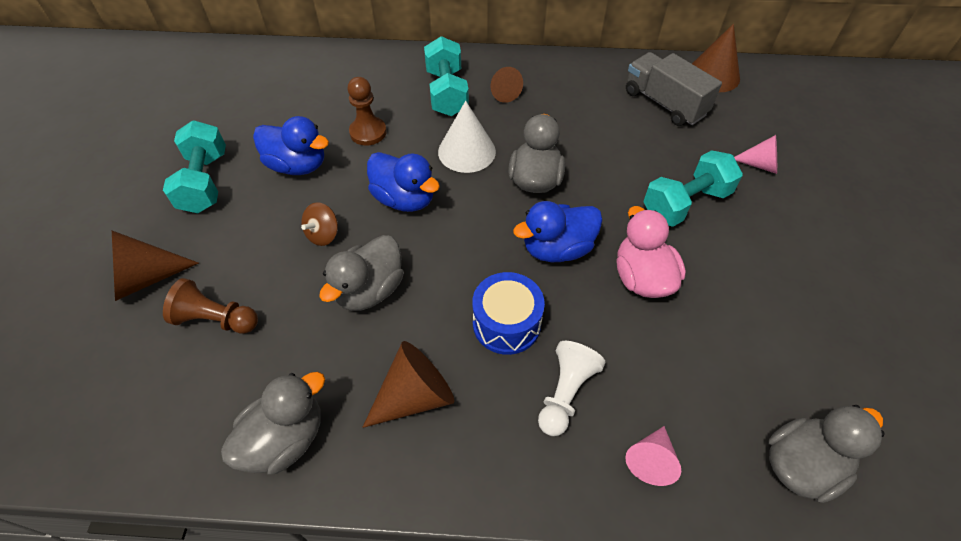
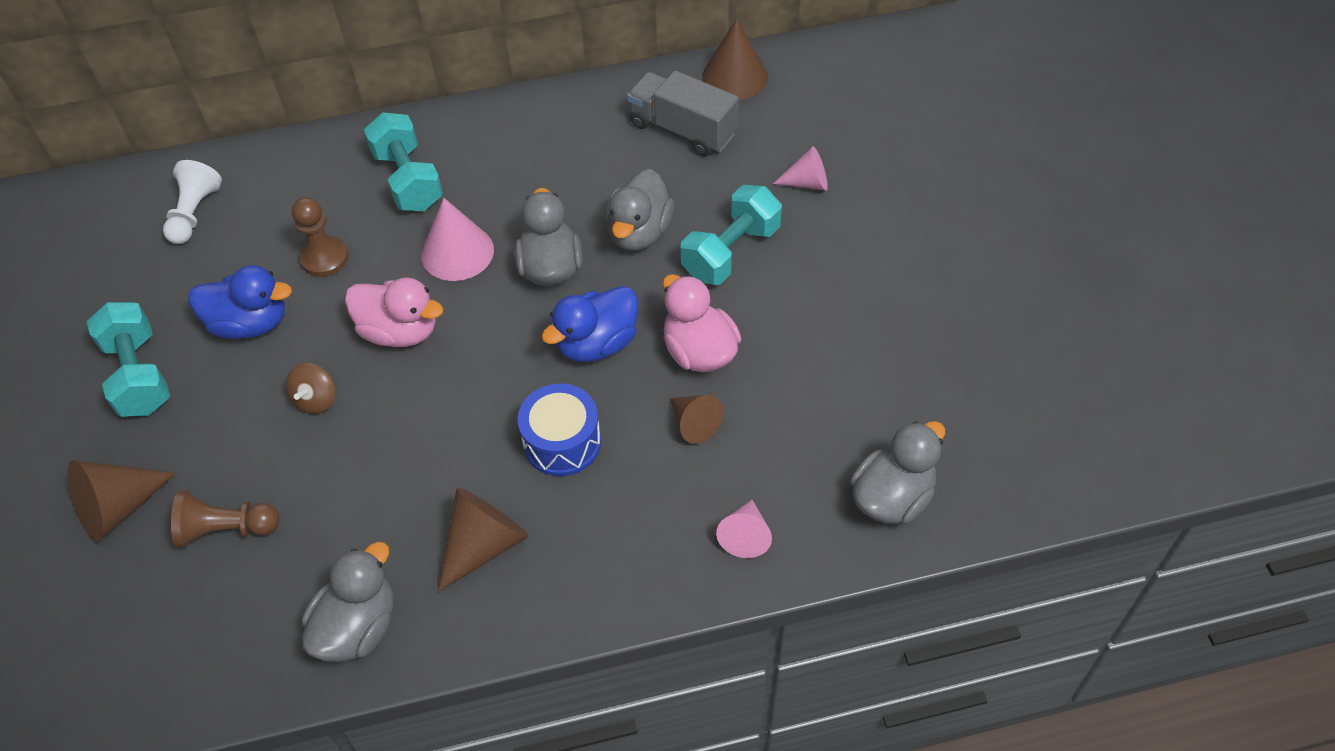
camera: 15 degrees left, 0 degrees up
(369, 290) = (395, 448): grey duck -> grey duck (639, 232)
(404, 199) = (400, 331): blue duck -> pink duck
(466, 151) = (457, 252): white cone -> pink cone
(503, 92) = (480, 162): brown cone -> brown cone (694, 424)
(565, 393) = (644, 496): white pawn -> white pawn (194, 213)

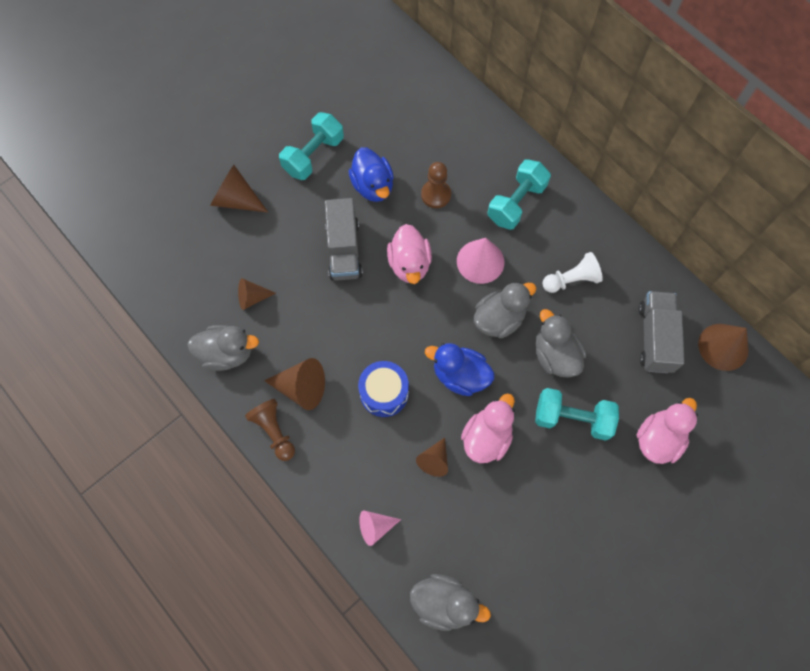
camera: 60 degrees right, 15 degrees up
(194, 213) = (427, 110): white pawn -> white pawn (571, 280)
(226, 529) = (249, 256): brown pawn -> brown pawn (274, 431)
(296, 553) = (252, 298): none -> brown cone
(316, 400) = (344, 250): brown spinning top -> grey truck
(639, 232) = (555, 355): grey duck -> grey duck turned 75 degrees clockwise
(807, 183) = (658, 439): pink cone -> pink duck

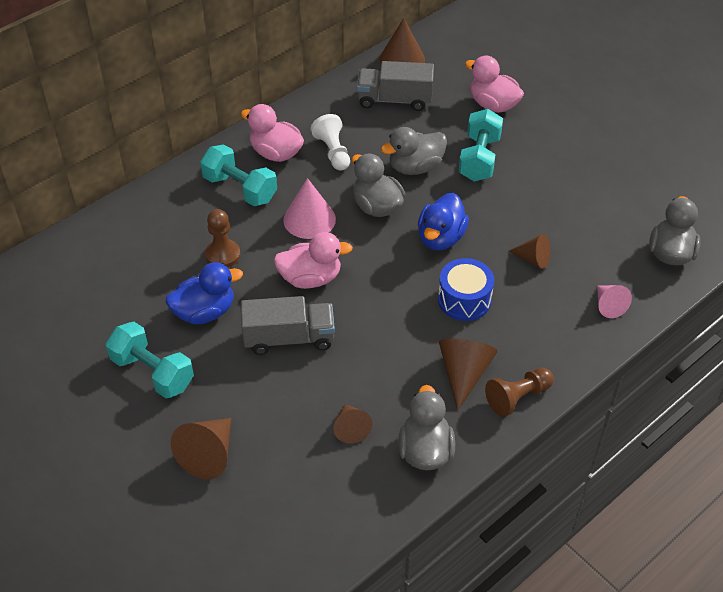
camera: 90 degrees left, 20 degrees down
(486, 437) = (504, 219): pink duck -> pink duck (276, 153)

